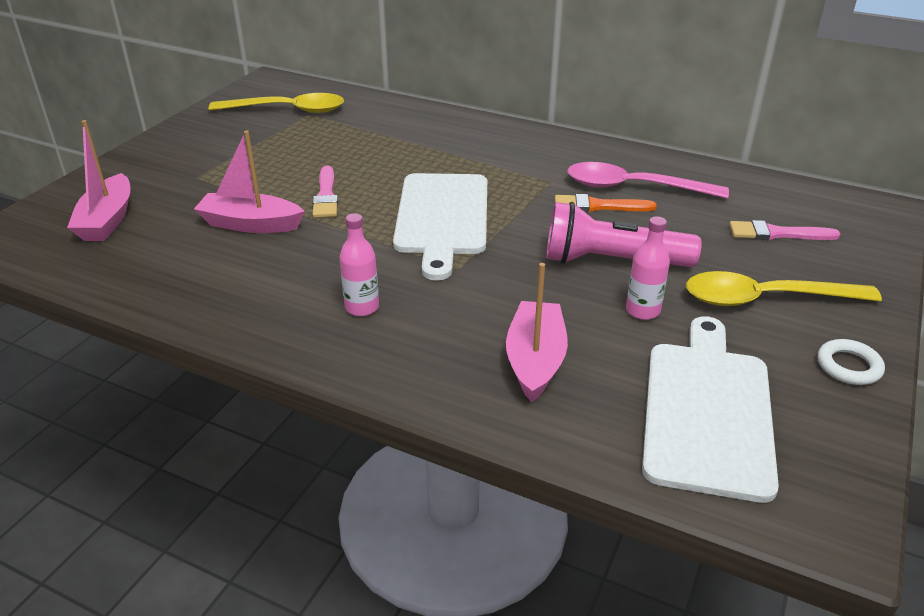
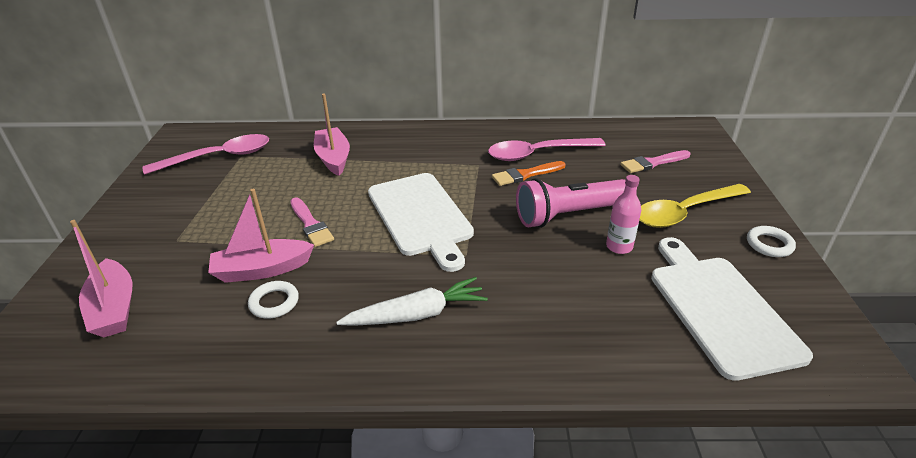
camera: 25 degrees left, 0 degrees up
(240, 256) = (274, 302): none -> white ring
(287, 110) = (219, 157): yellow spoon -> pink spoon
(362, 307) = (417, 314): pink bottle -> white carrot
(535, 360) = (581, 312): pink boat -> pink boat (333, 158)

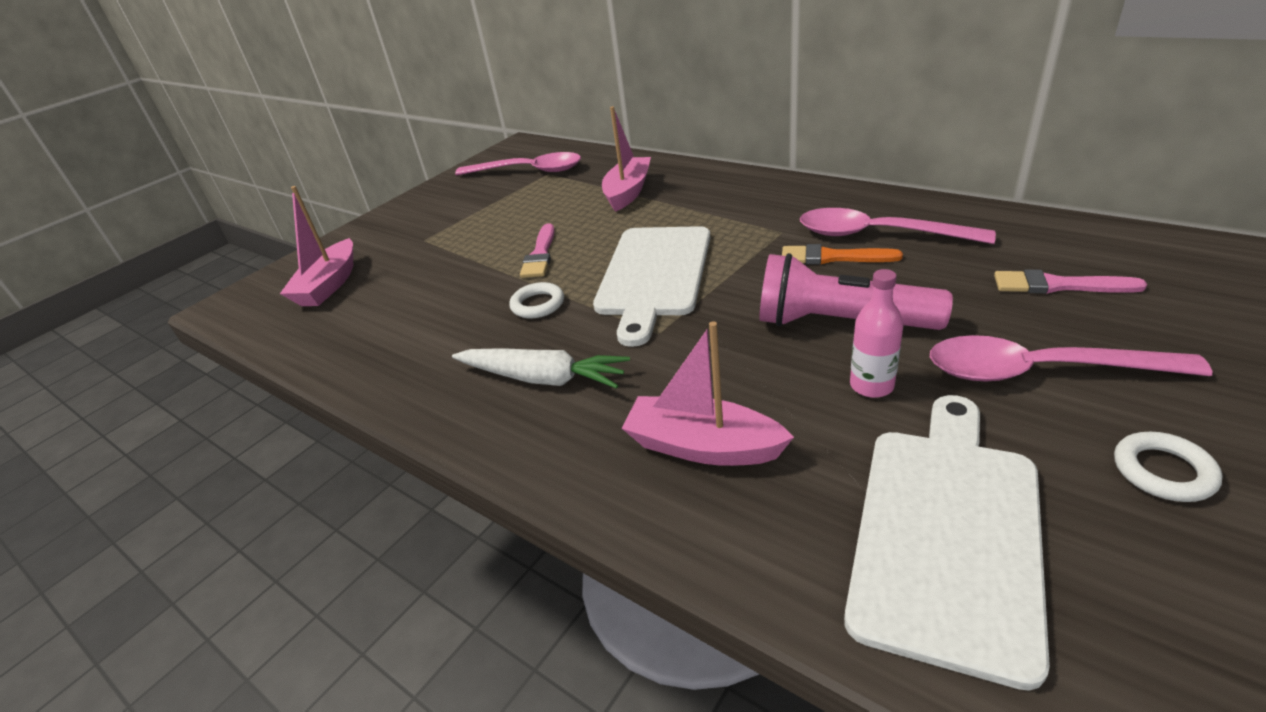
camera: 40 degrees right, 0 degrees up
(262, 270) = (458, 286): pink boat -> pink boat (703, 446)
(274, 302) = (437, 320): white ring -> white ring (538, 304)
(685, 212) = (1040, 371): yellow spoon -> pink spoon

